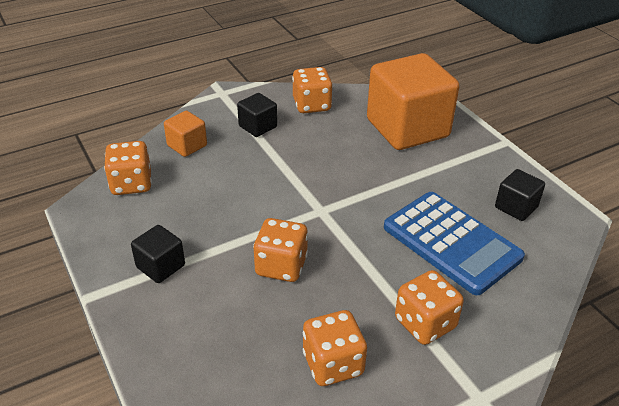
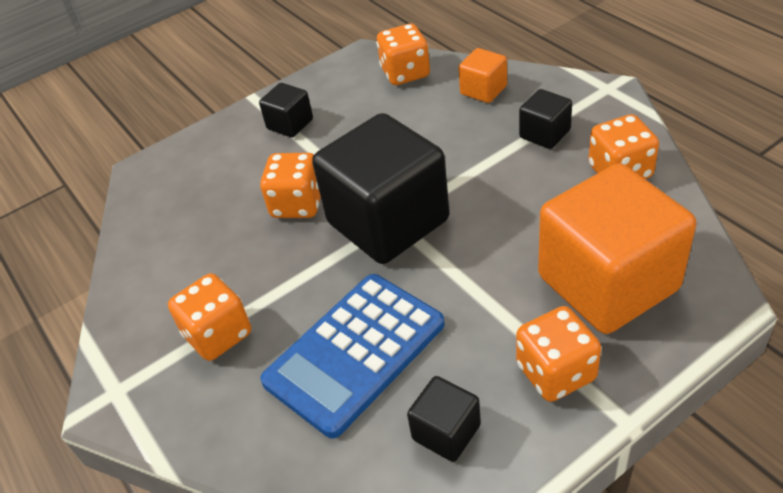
camera: 90 degrees right, 5 degrees up
(323, 213) = (388, 222): none -> black cube
(333, 364) = (168, 265): orange dice -> orange dice (556, 372)

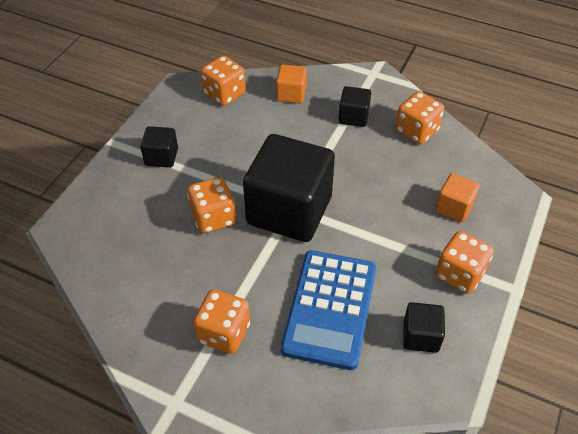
camera: 35 degrees left, 5 degrees up
(607, 283) = (454, 207): orange cube -> orange cube, size x0.45

